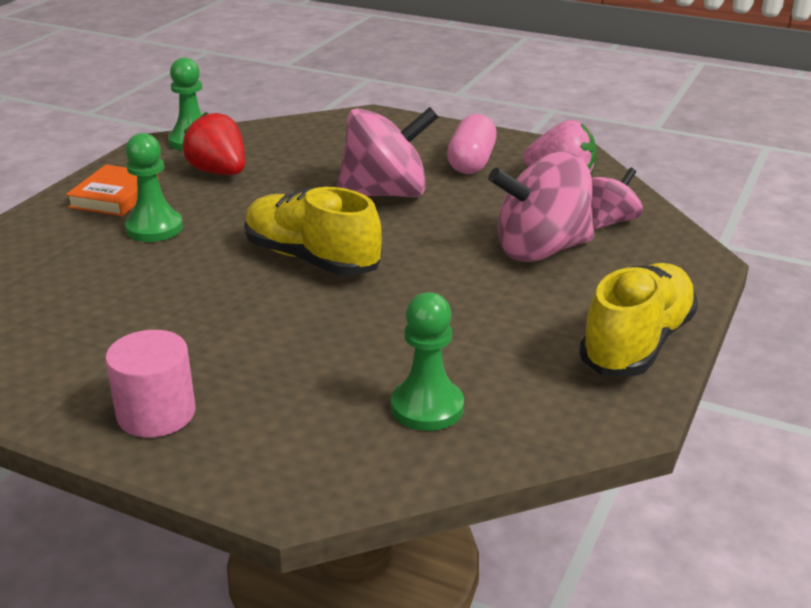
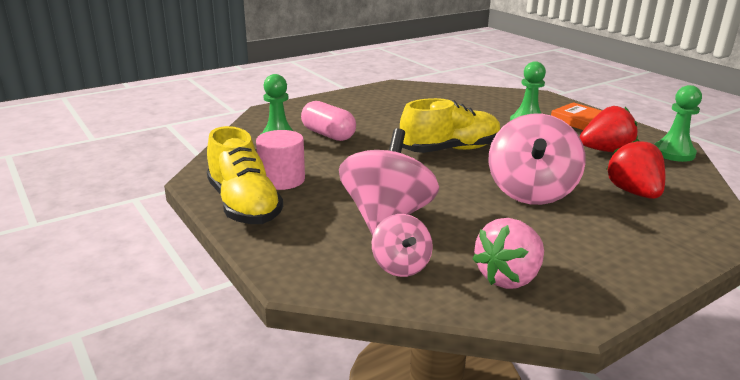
camera: 120 degrees right, 5 degrees down
(156, 413) = (348, 101): pink cylinder -> pink cylinder (282, 180)
(328, 151) = (633, 192): none -> red strawberry
(471, 162) = (576, 245): pink capsule -> pink capsule (328, 135)

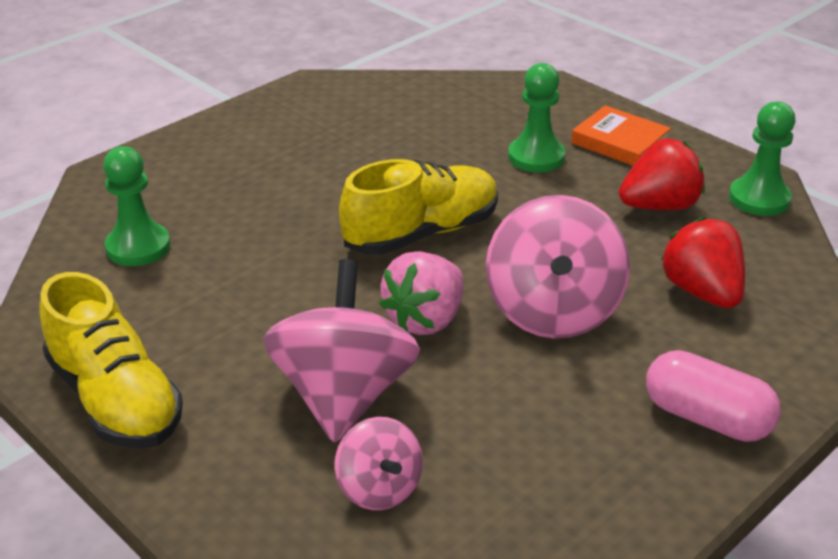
camera: 10 degrees left, 10 degrees up
(282, 180) = (164, 336): pink cylinder -> none
(328, 135) = (218, 222): pink capsule -> pink capsule (707, 418)
(508, 278) = (535, 487): pink strawberry -> pink strawberry (426, 319)

